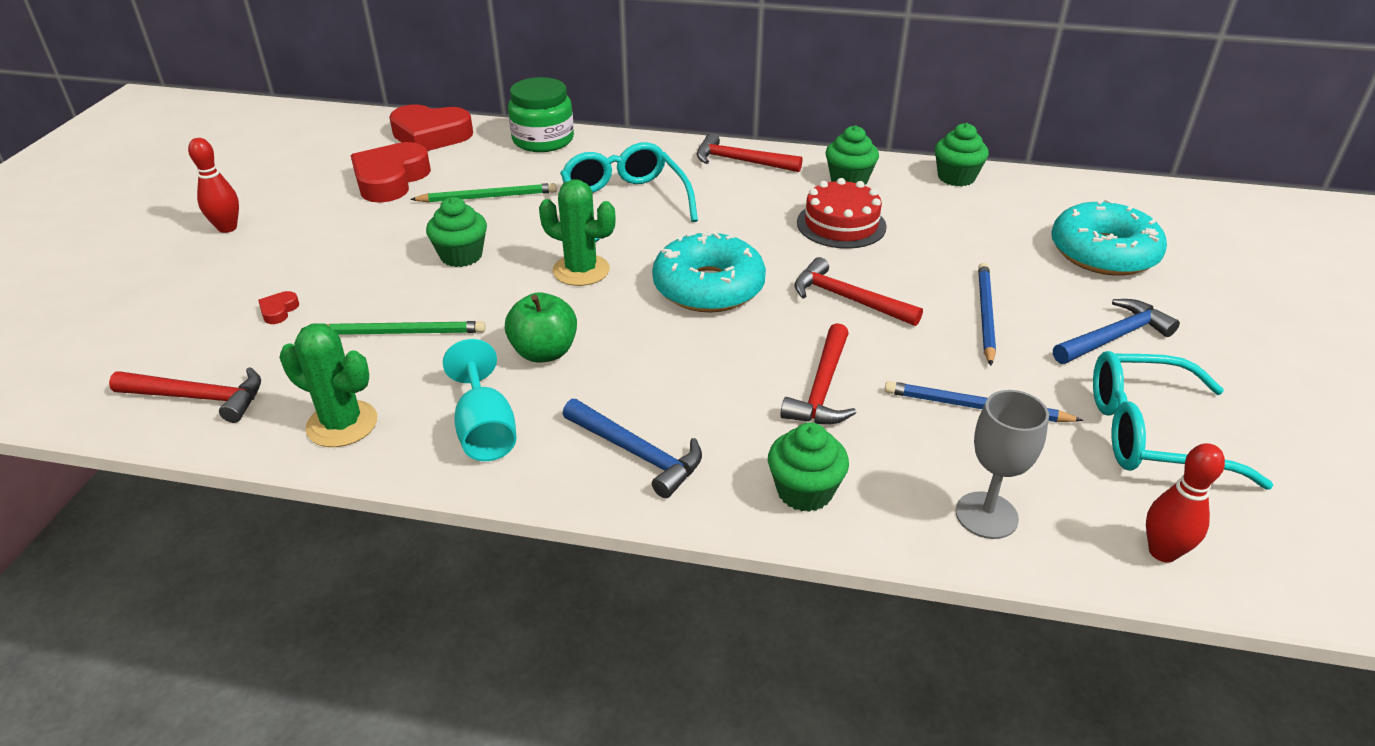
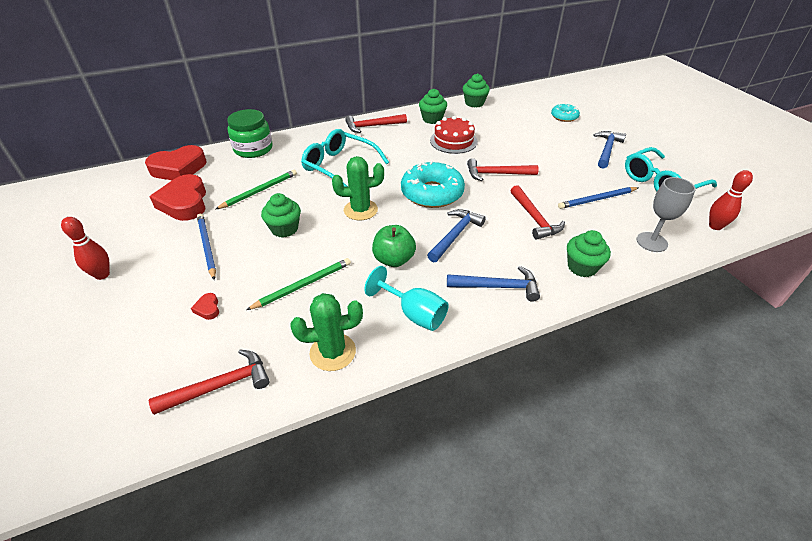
camera: 35 degrees left, 5 degrees up
(668, 358) = (455, 235): none -> blue hammer
(985, 315) = (555, 159): blue pencil -> blue pencil (207, 246)
(1103, 253) = (564, 117): turquoise donut -> turquoise donut, size x0.54

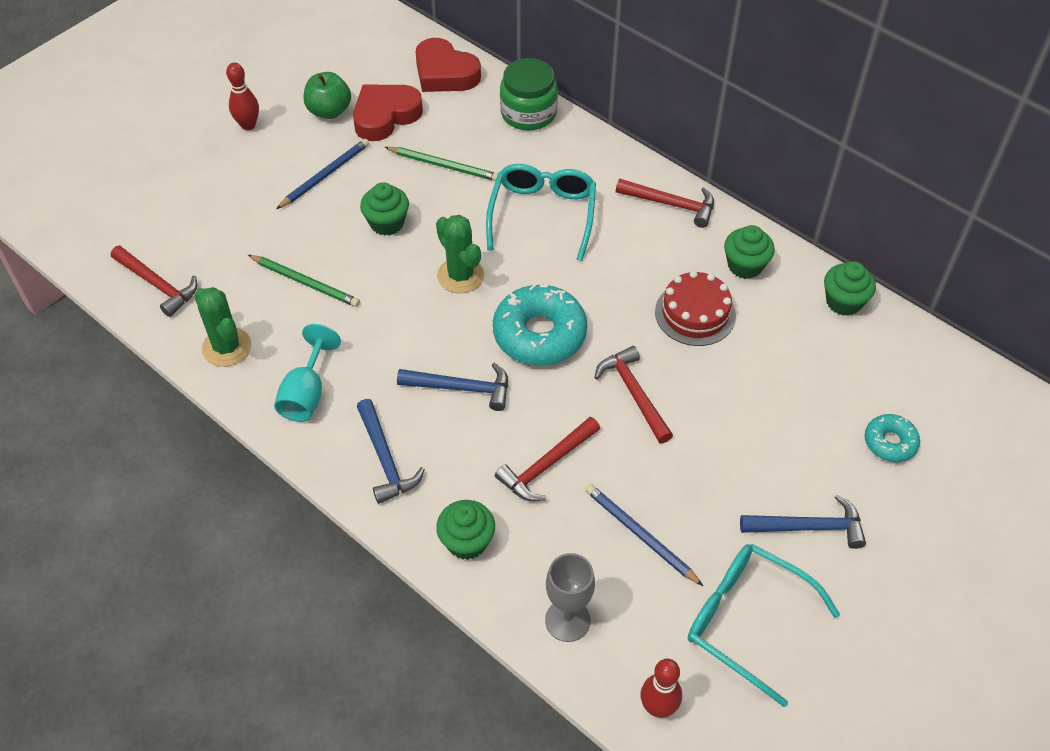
camera: 65 degrees right, 10 degrees up
(208, 308) = (240, 226): red heart -> none
(372, 126) = (671, 204): red hammer -> red hammer turned 150 degrees clockwise
(394, 260) = (384, 344): green apple -> green apple (329, 111)

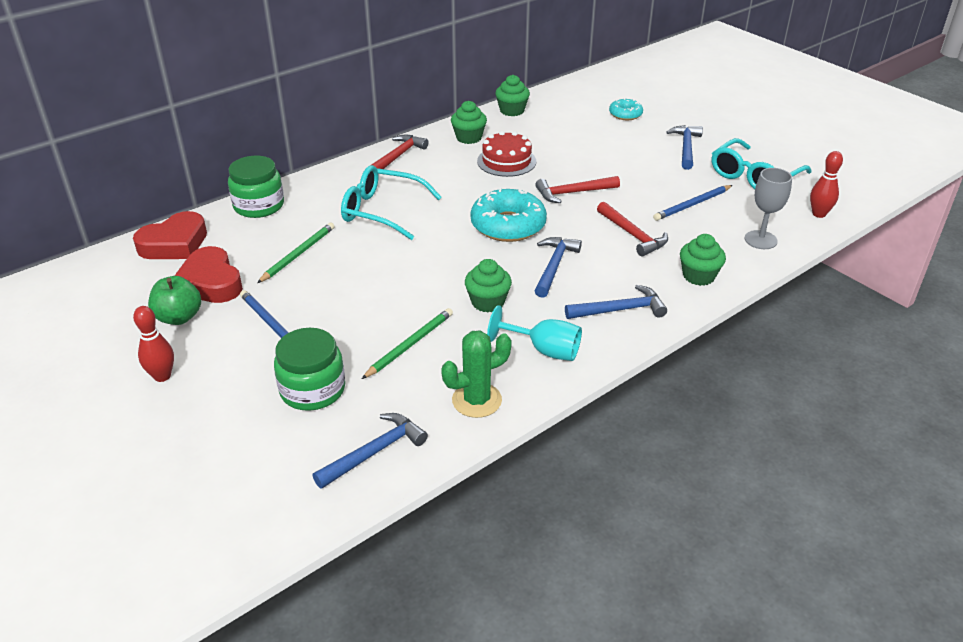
camera: 80 degrees left, 15 degrees down
(158, 285) = (375, 452): red hammer -> blue hammer
(236, 226) = (312, 390): none -> green jar
(387, 223) = (354, 291): green cupcake -> green cupcake (487, 302)
(460, 275) = (434, 257): green cactus -> none

